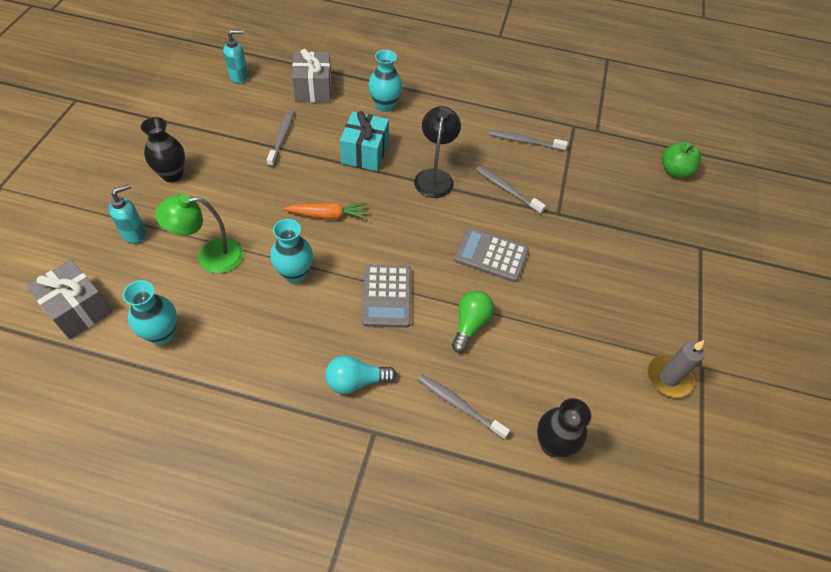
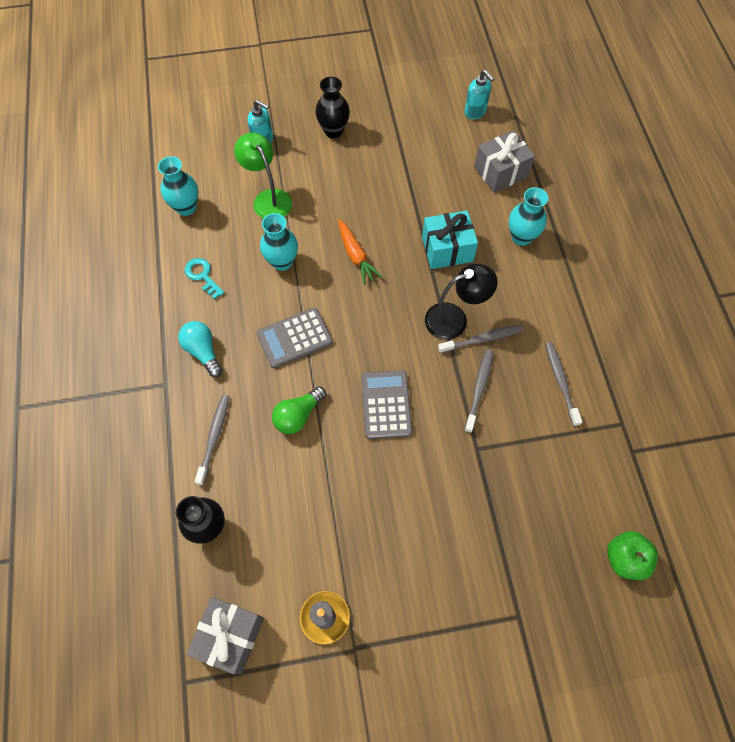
camera: 70 degrees right, 10 degrees up
(78, 309) = (182, 149): grey gift -> grey gift (230, 636)
(263, 349) = (202, 276): none -> turquoise key
(282, 137) = (423, 179): grey toothbrush -> grey toothbrush (482, 339)
(470, 324) = (298, 415): green light bulb -> green light bulb turned 135 degrees clockwise

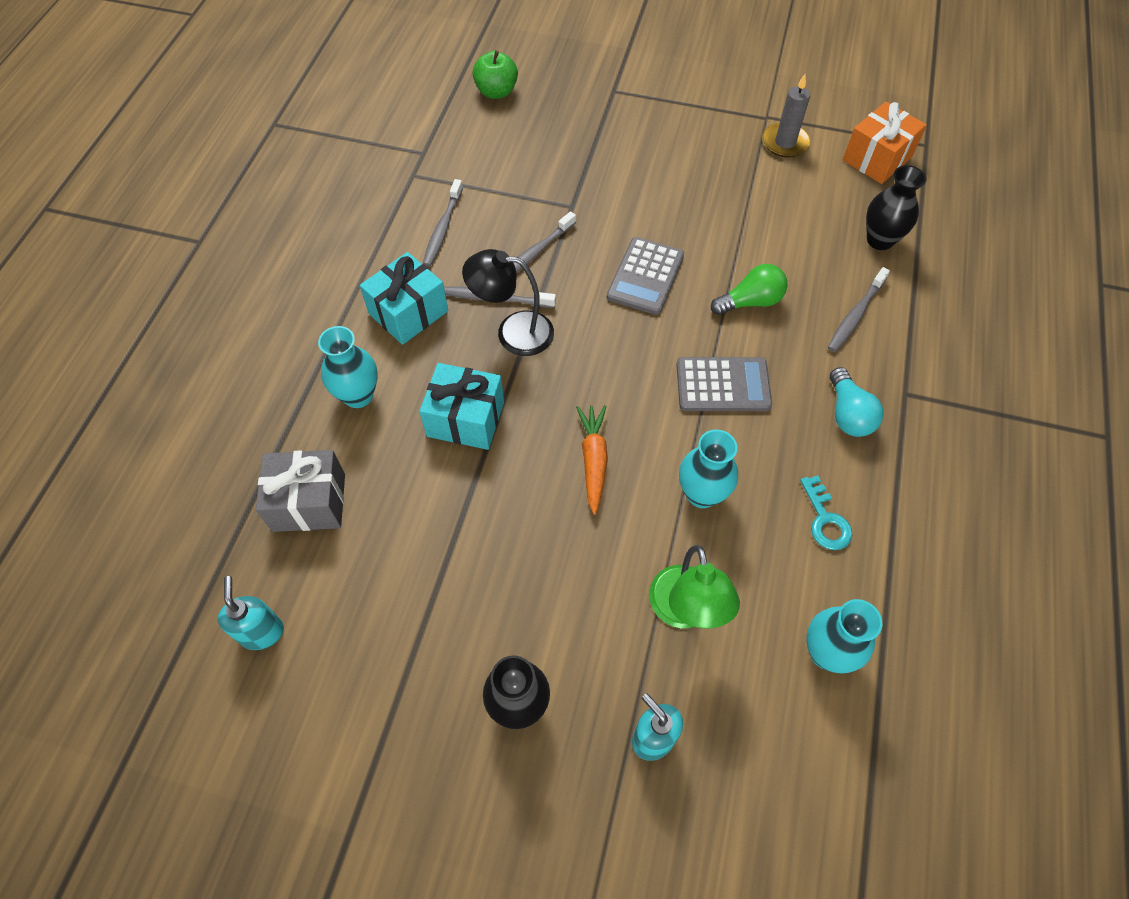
camera: 155 degrees left, 5 degrees down
(230, 636) = (876, 158): grey gift -> orange gift
(533, 303) = (408, 312): none -> turquoise gift

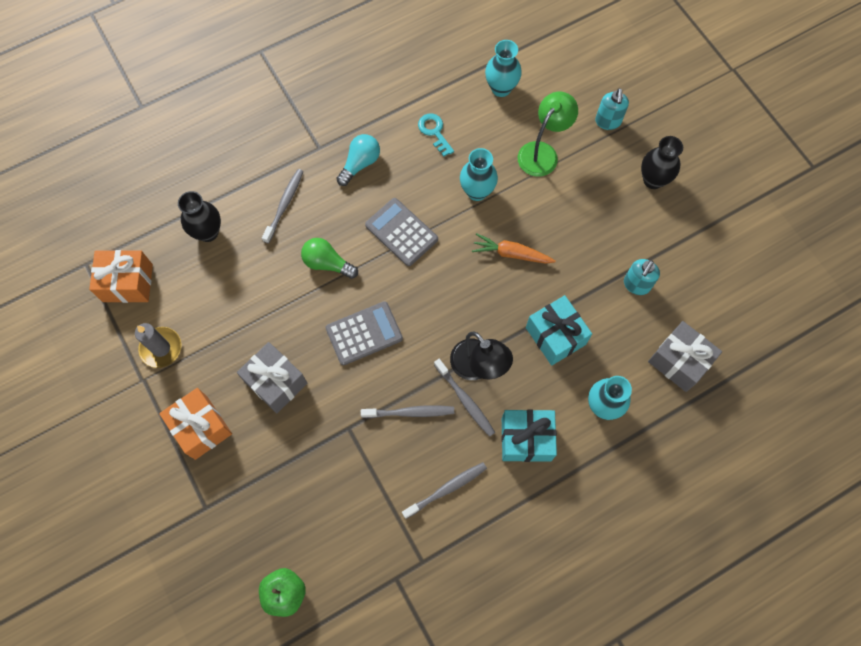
camera: 135 degrees left, 10 degrees up
(262, 632) = (749, 311): turquoise soap dispenser -> turquoise soap dispenser (636, 285)
(593, 460) = (511, 253): orange carrot -> orange carrot turned 60 degrees clockwise
(669, 189) = (276, 382): none -> grey gift
(683, 124) = (201, 427): none -> orange gift
(825, 519) = (434, 132): turquoise key -> turquoise key turned 60 degrees counterclockwise
(855, 315) = (284, 205): grey toothbrush -> grey toothbrush turned 60 degrees counterclockwise

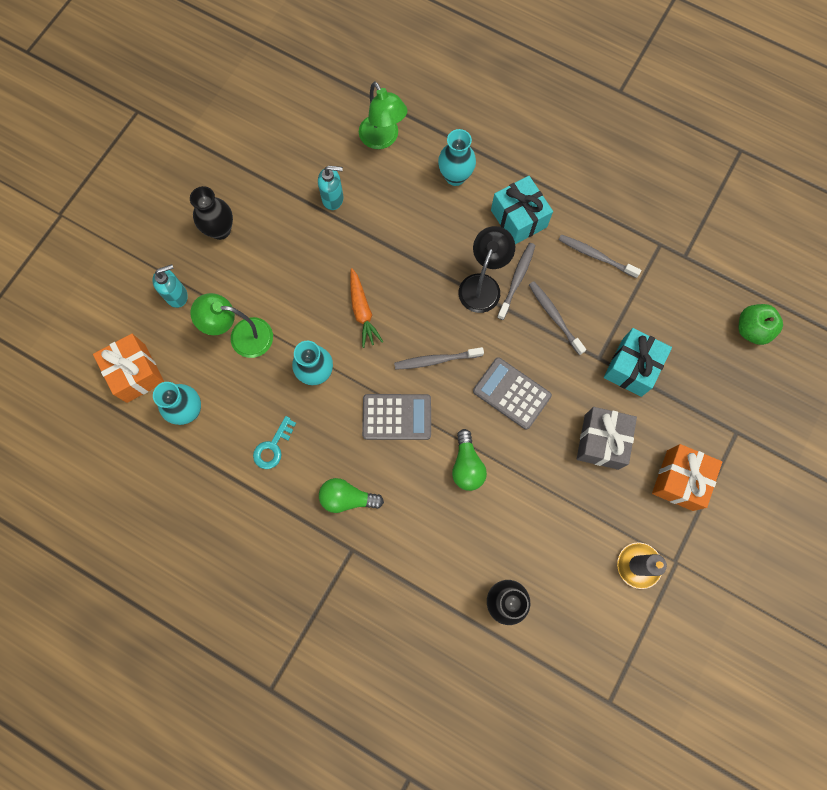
camera: 120 degrees left, 5 degrees up
(128, 283) = (601, 644): orange gift -> orange gift (136, 373)
(284, 205) = (433, 544): grey toothbrush -> grey toothbrush (436, 360)
(360, 164) = (347, 498): turquoise light bulb -> green light bulb
(401, 232) = (397, 417): grey calculator -> grey calculator turned 105 degrees counterclockwise
(555, 336) = (417, 239): turquoise gift -> turquoise gift (631, 367)
(679, 361) = (383, 139): grey gift -> green lamp

